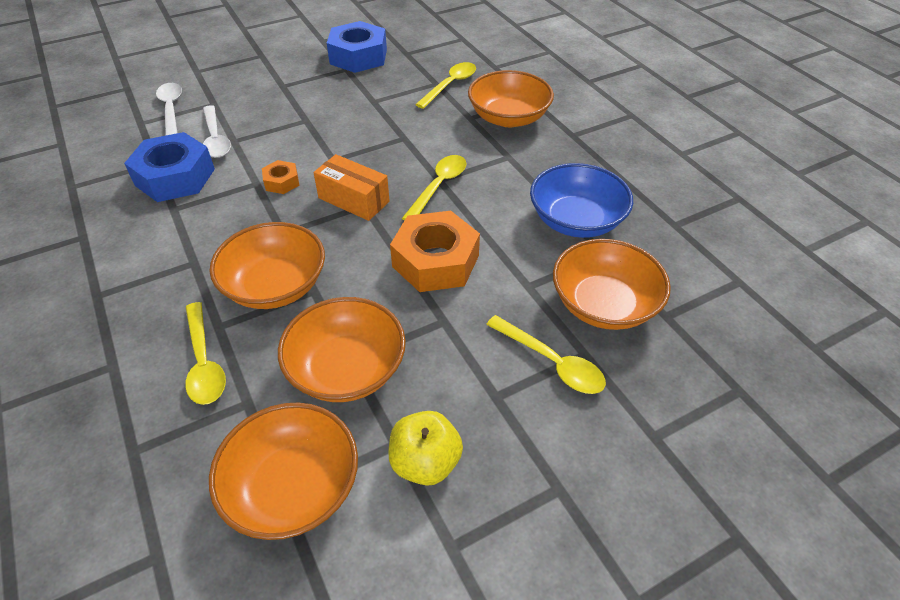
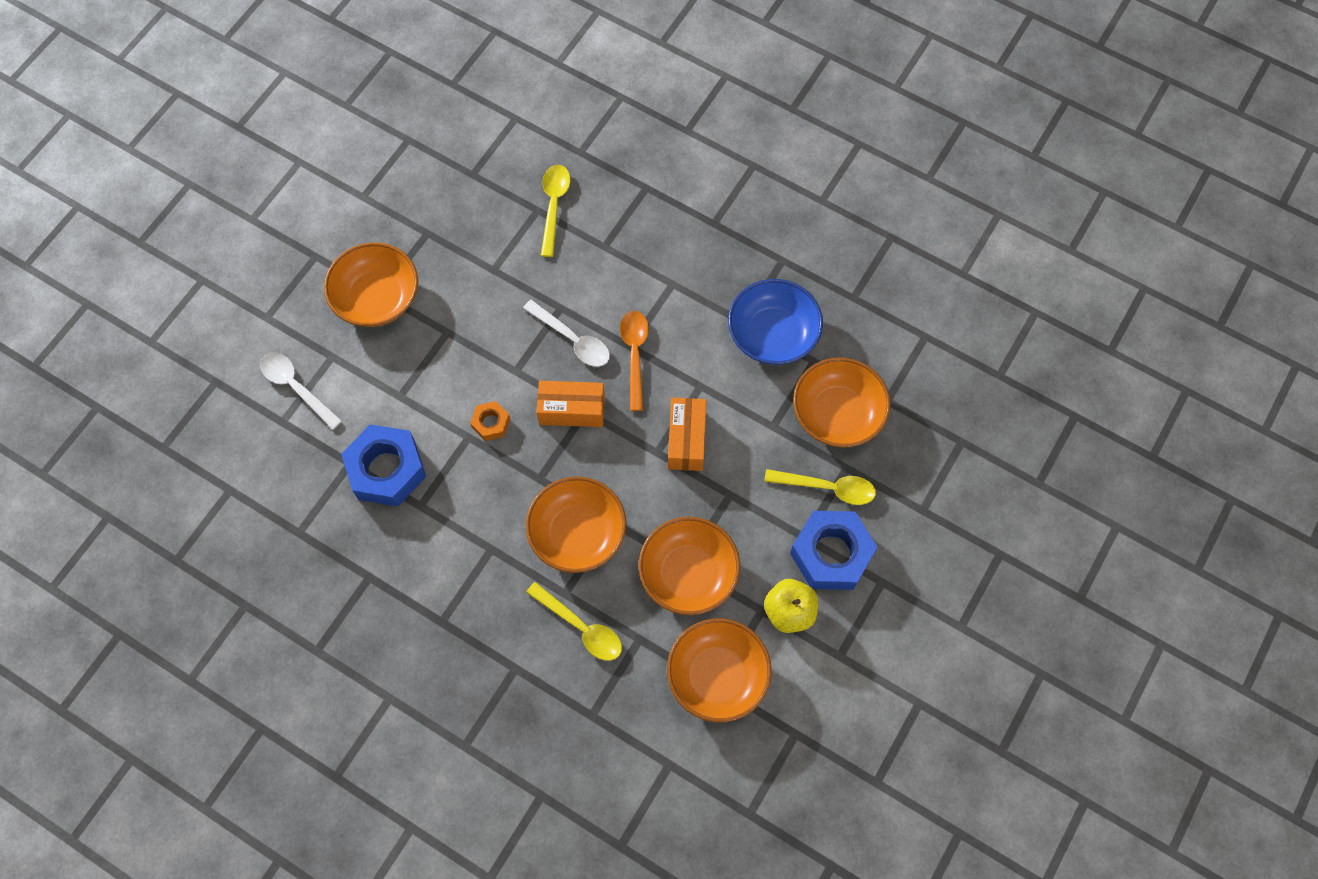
camera: 30 degrees left, 20 degrees up
(215, 139) = (380, 403): white spoon -> white spoon (573, 340)
(358, 56) = (425, 205): blue nut -> blue nut (831, 554)
(435, 261) = (686, 440): orange nut -> orange box
(439, 186) = (635, 354): yellow spoon -> orange spoon
(508, 117) = (641, 228): orange bowl -> orange bowl (377, 298)

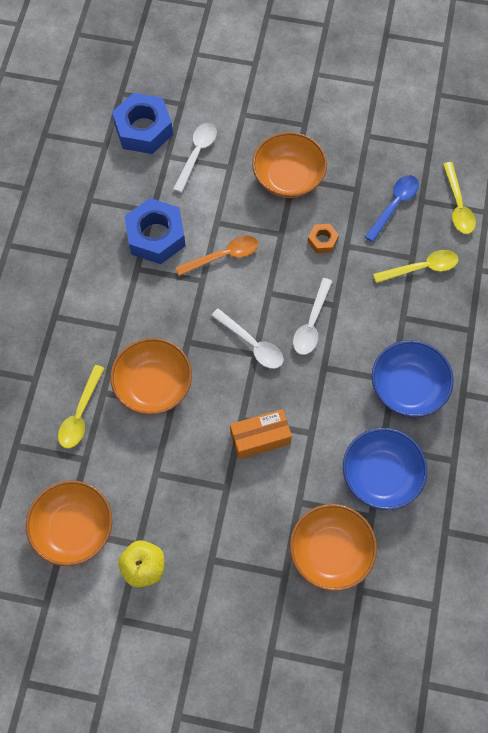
camera: 70 degrees right, 0 degrees up
(465, 202) = (394, 205): none -> blue spoon
(491, 423) = (219, 291): orange nut -> orange nut (322, 241)
(572, 410) = (252, 344): orange box -> white spoon
(635, 354) = (318, 373): orange spoon -> orange spoon (224, 256)
(686, 272) = (408, 387): none -> blue bowl
(688, 574) = (149, 478): orange bowl -> none
(828, 488) = (261, 564): yellow spoon -> yellow spoon (458, 205)
(831, 554) = (204, 586): blue nut -> blue nut (143, 129)

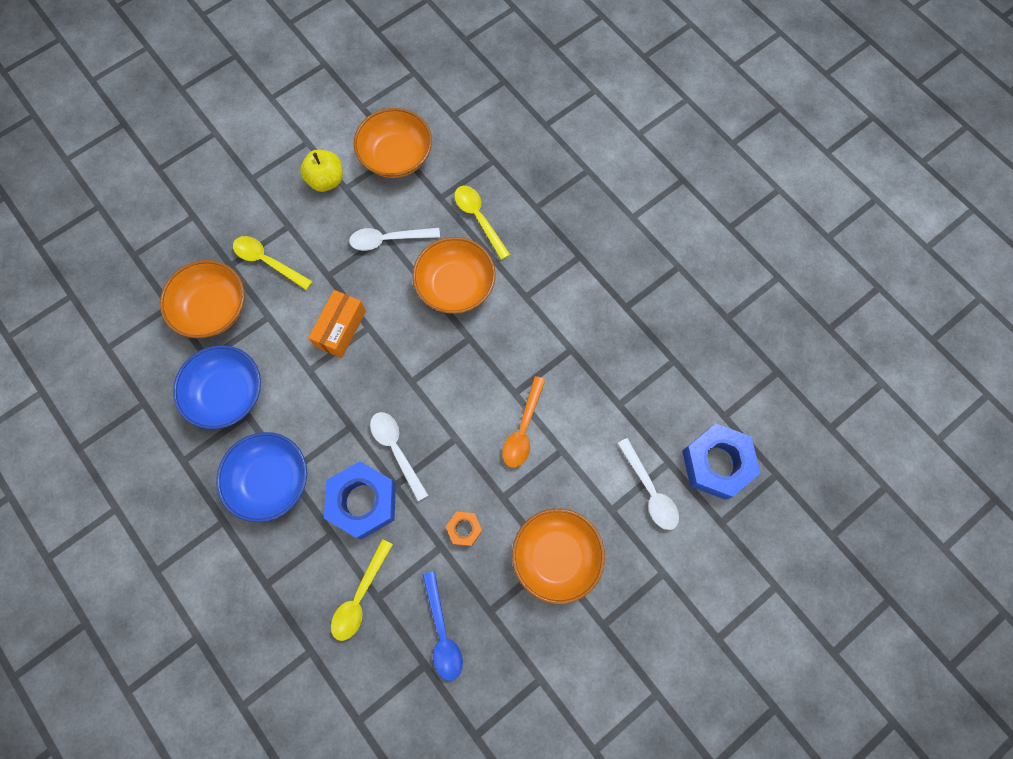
camera: 130 degrees right, 5 degrees up
(156, 236) = (590, 388): blue nut -> blue nut (363, 501)
(252, 344) = (421, 386): white spoon -> white spoon (388, 240)
(458, 205) = (388, 698): yellow spoon -> yellow spoon (267, 261)

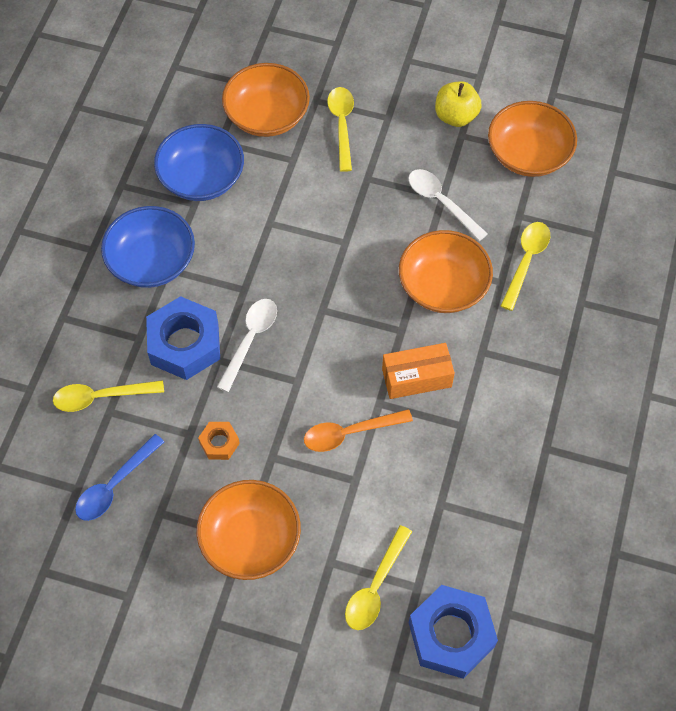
camera: 55 degrees right, 10 degrees down
(341, 329) = (326, 222): orange box -> orange box (416, 377)
(650, 491) = (375, 587): white spoon -> yellow spoon

